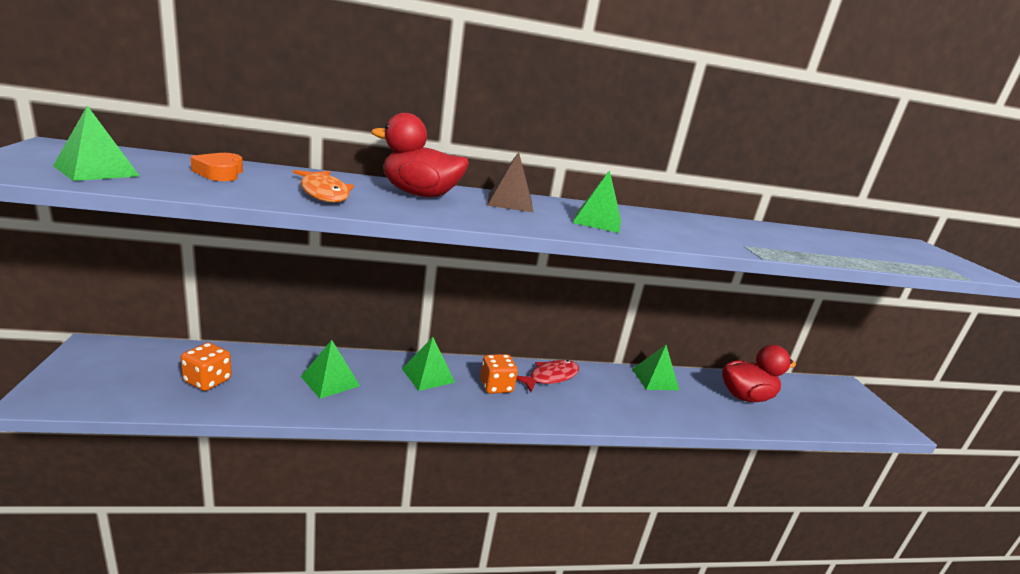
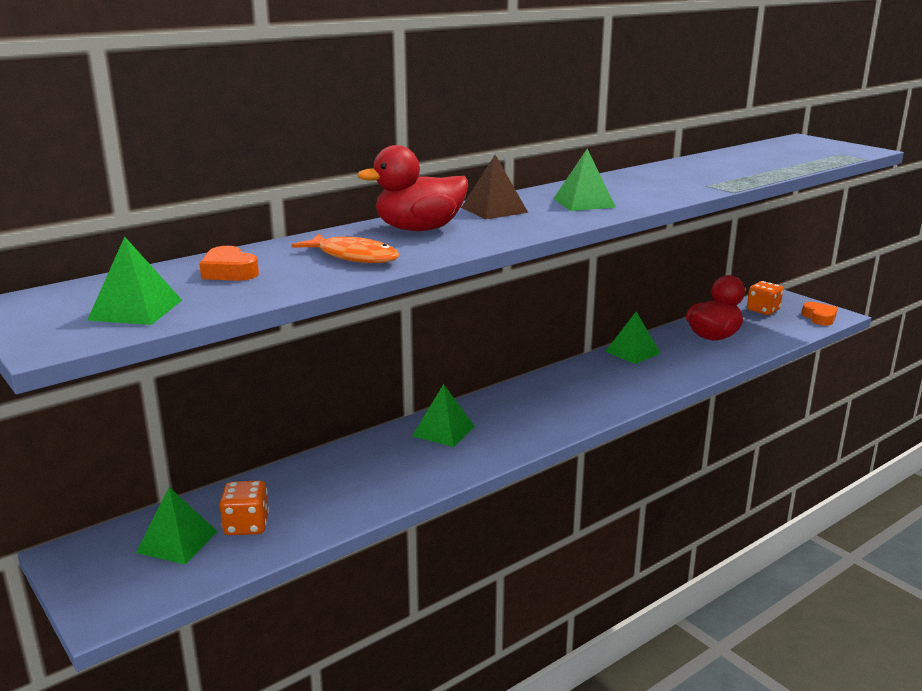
camera: 25 degrees left, 0 degrees up
(330, 381) = (363, 474): green pyramid -> green pyramid (177, 541)
(496, 386) = (513, 414): orange dice -> orange dice (763, 310)
(550, 377) = (548, 387): red fish -> none
(874, 422) = (819, 318): none -> orange heart

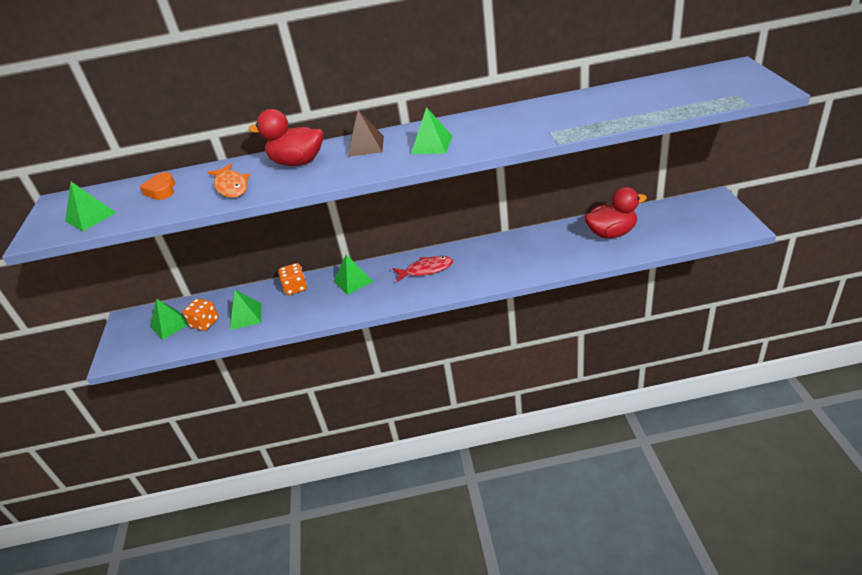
camera: 35 degrees right, 15 degrees up
(535, 402) = (426, 270): none -> red fish
(632, 352) = (534, 237): green pyramid -> green pyramid (246, 316)
(763, 310) = (683, 212): orange dice -> orange dice (295, 288)
(819, 318) = (724, 228): orange heart -> none

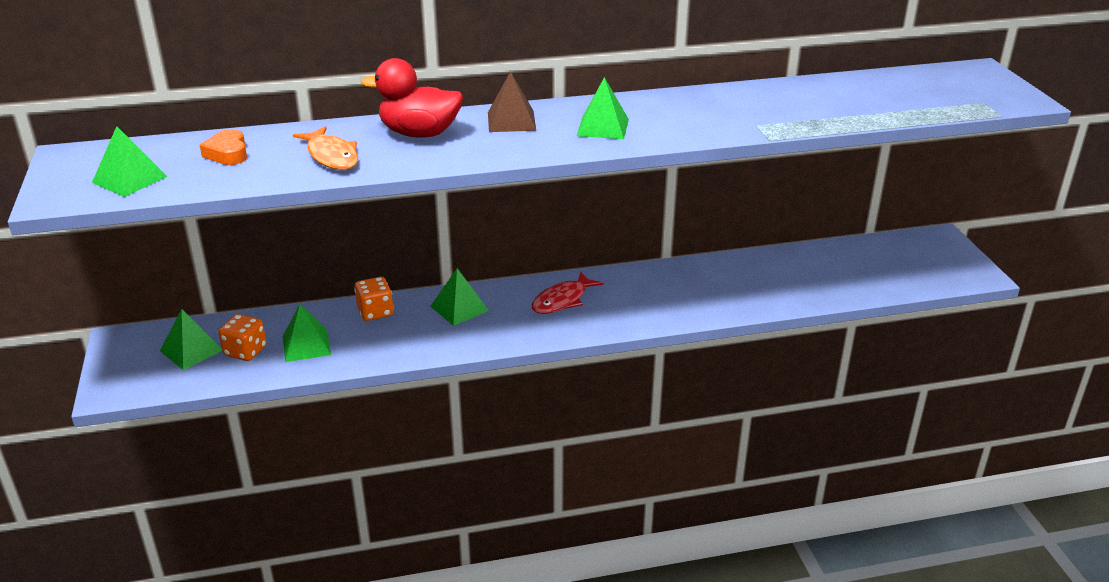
camera: 10 degrees left, 5 degrees down
(426, 270) = (562, 300): red fish -> red fish turned 150 degrees clockwise
(611, 233) = (810, 270): red duck -> none

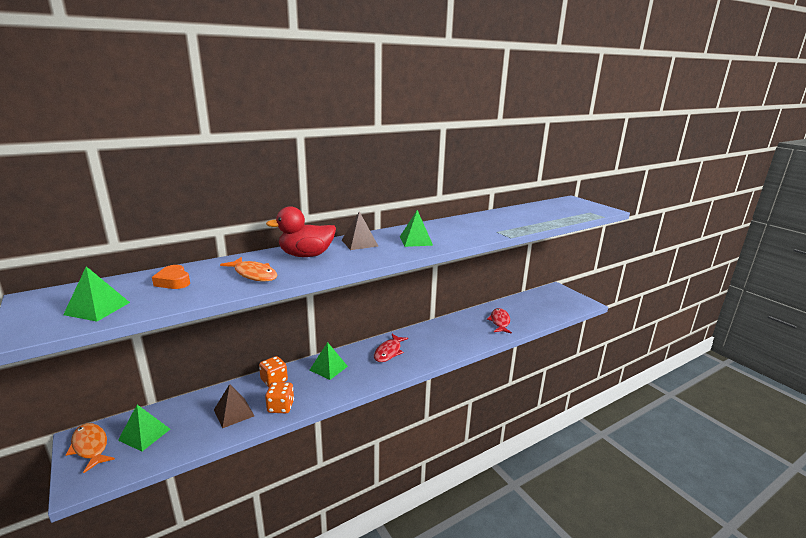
camera: 20 degrees left, 10 degrees down
(128, 352) = (90, 447): none -> orange fish
(245, 351) = (189, 426): orange dice -> orange dice (280, 407)
(306, 345) = (234, 412): green pyramid -> brown pyramid
(782, 282) = (499, 322): none -> red fish

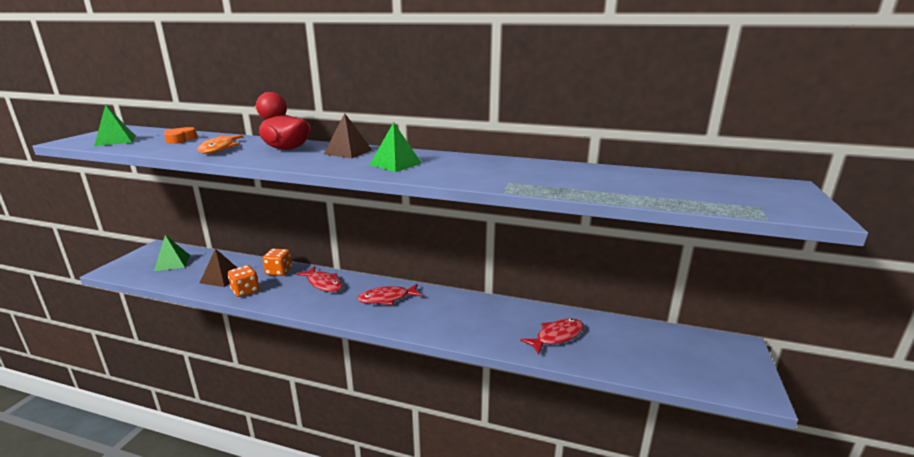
camera: 50 degrees right, 0 degrees up
(90, 447) = (148, 255): orange fish -> none
(328, 368) = (323, 284): green pyramid -> red fish

